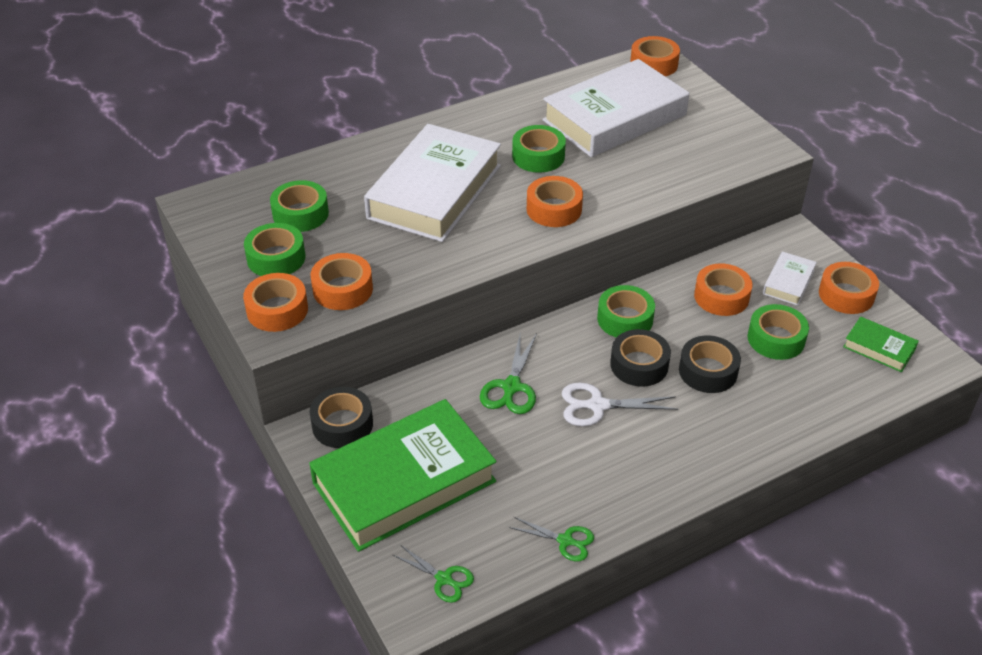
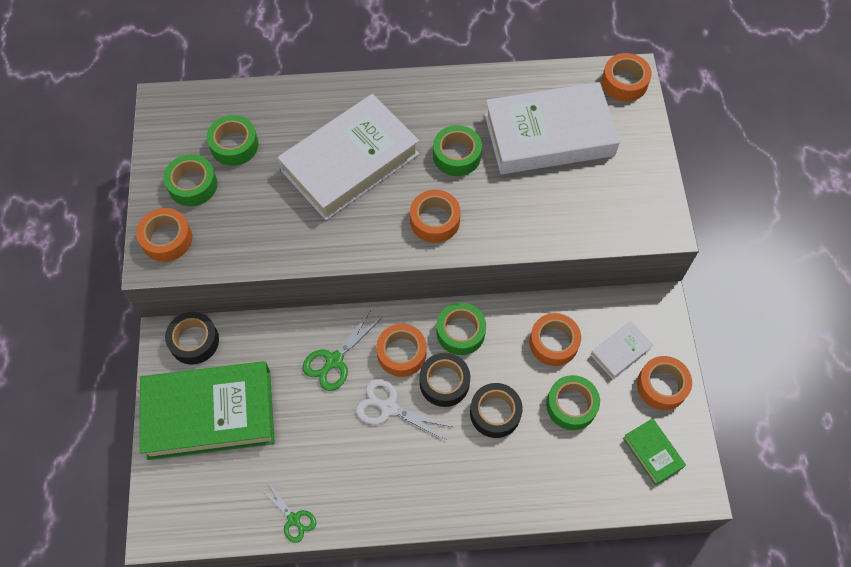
camera: 25 degrees right, 20 degrees up
(343, 289) = (224, 238): orange tape -> orange tape (401, 353)
(444, 579) = (192, 511): green scissors -> none

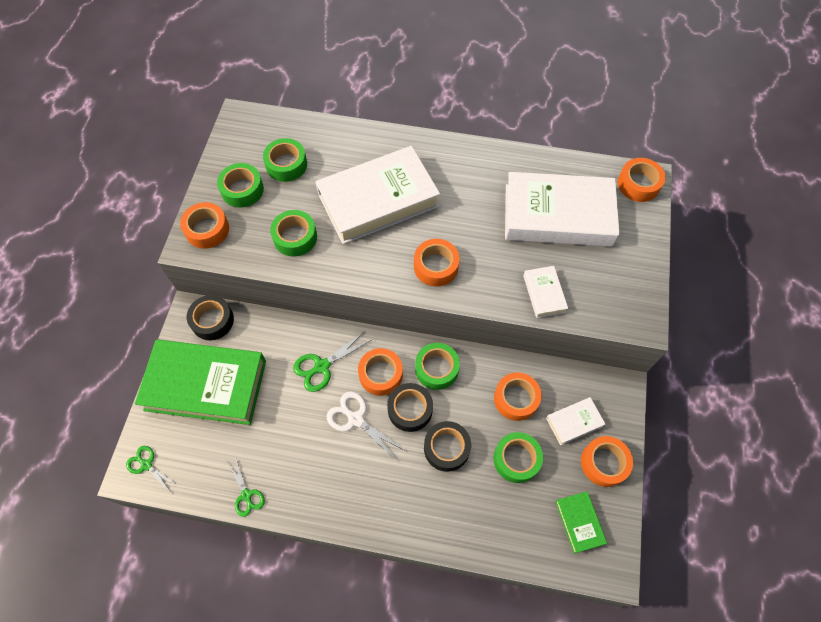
camera: 15 degrees right, 0 degrees up
(171, 517) = (146, 465): none -> green scissors
(456, 155) = (471, 215): green tape -> green tape (295, 237)
(557, 223) = (544, 294): none -> white book

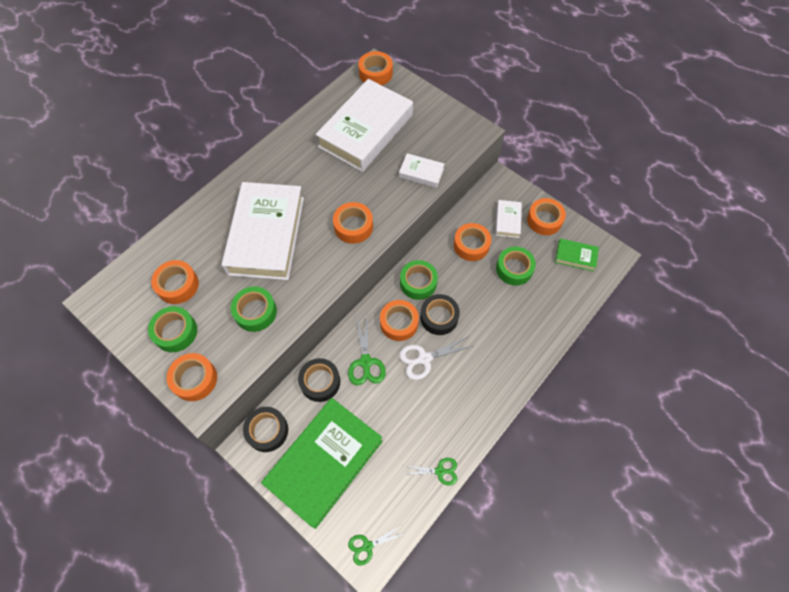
camera: 60 degrees left, 0 degrees up
(286, 164) = (178, 285): green tape -> orange tape
(446, 448) = (482, 308): black tape -> black tape (320, 382)

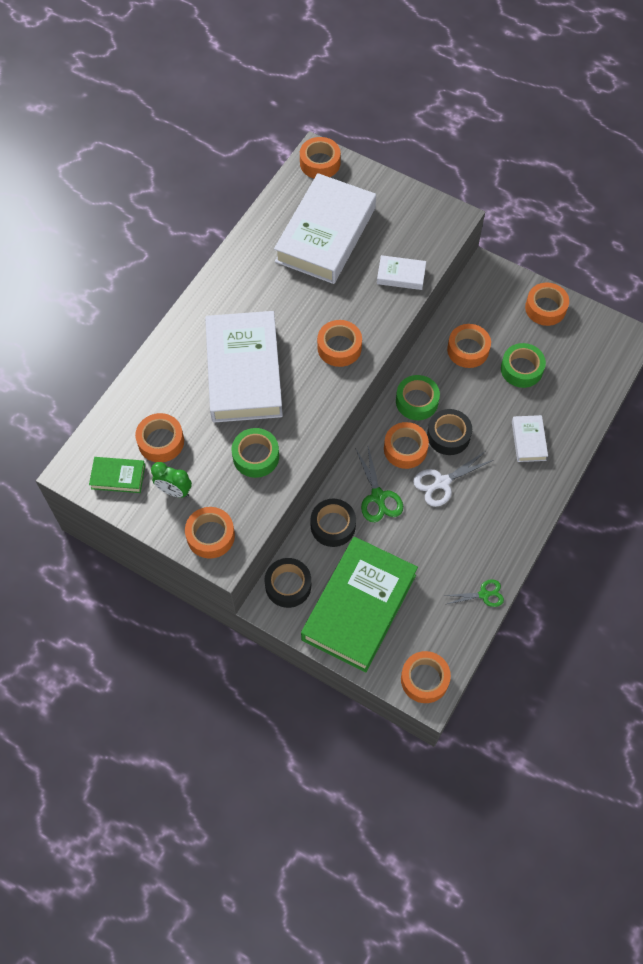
camera: 10 degrees left, 0 degrees up
(175, 332) = (174, 491): green tape -> green clock
(367, 546) = (424, 679): green scissors -> orange tape
(507, 221) = (504, 315): white book -> white book (528, 440)
(575, 256) = (587, 345): green book -> green book (118, 477)

